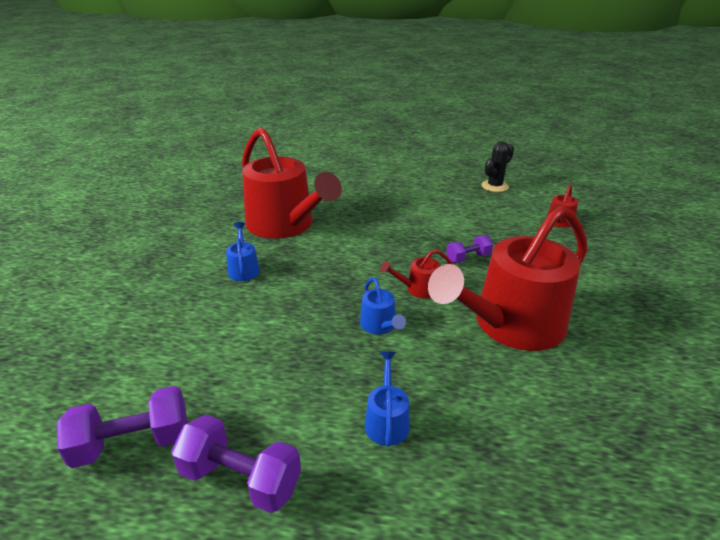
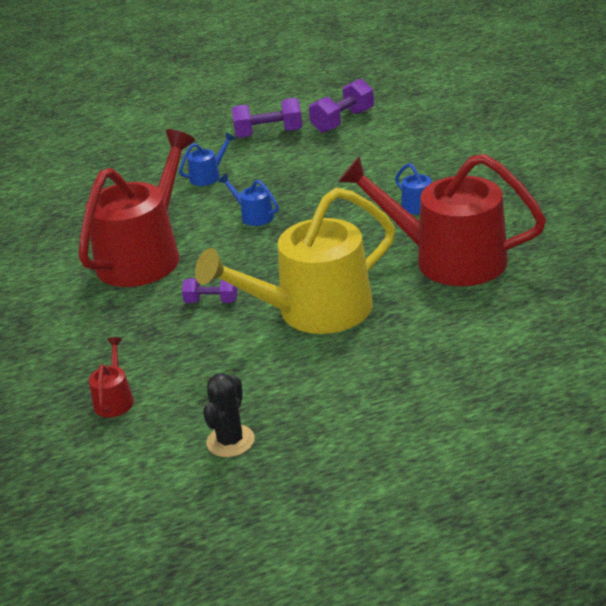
camera: 155 degrees right, 0 degrees up
(386, 421) = (208, 176): blue watering can -> blue watering can turned 105 degrees counterclockwise
(402, 226) = (314, 311): none -> yellow watering can
(419, 289) = (242, 253): red watering can -> none
(468, 258) = (211, 301): purple dumbbell -> purple dumbbell turned 60 degrees clockwise

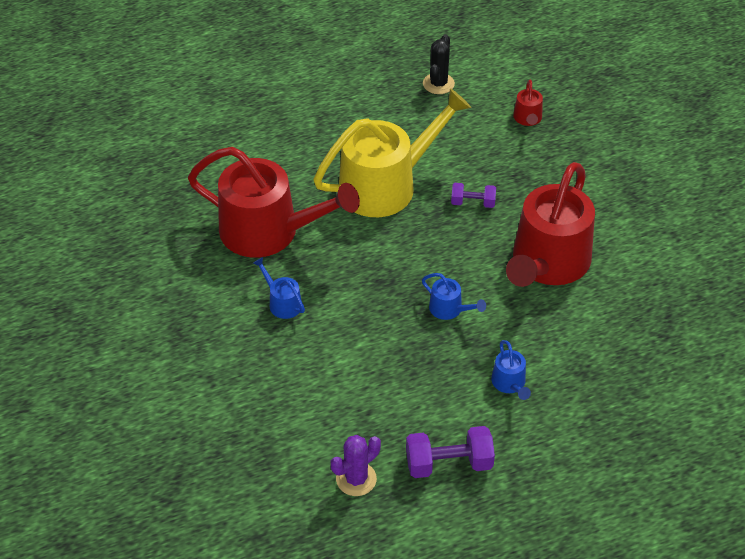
camera: 175 degrees right, 15 degrees up
(208, 176) = (510, 383): blue watering can -> blue watering can turned 60 degrees counterclockwise
(343, 121) = (356, 479): purple dumbbell -> purple cactus

